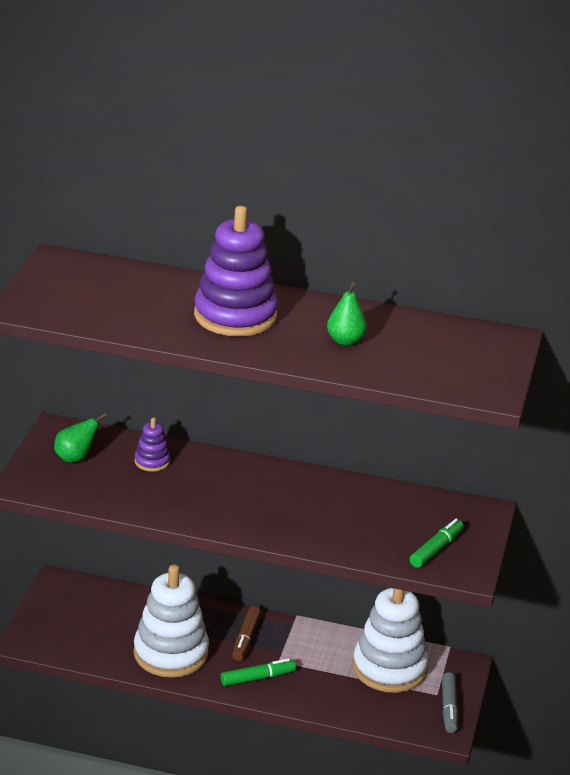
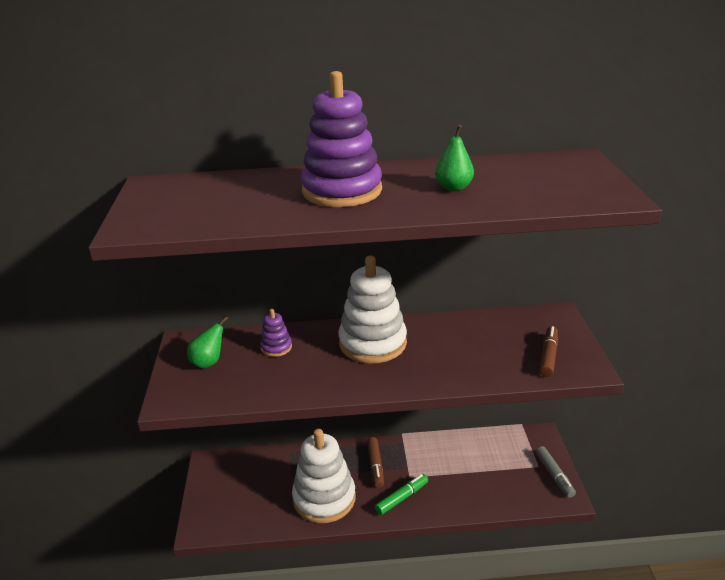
camera: 15 degrees left, 0 degrees up
(389, 668) = (492, 456): white stacking toy -> white stacking toy (372, 343)
(436, 549) = (548, 356): green marker -> brown marker

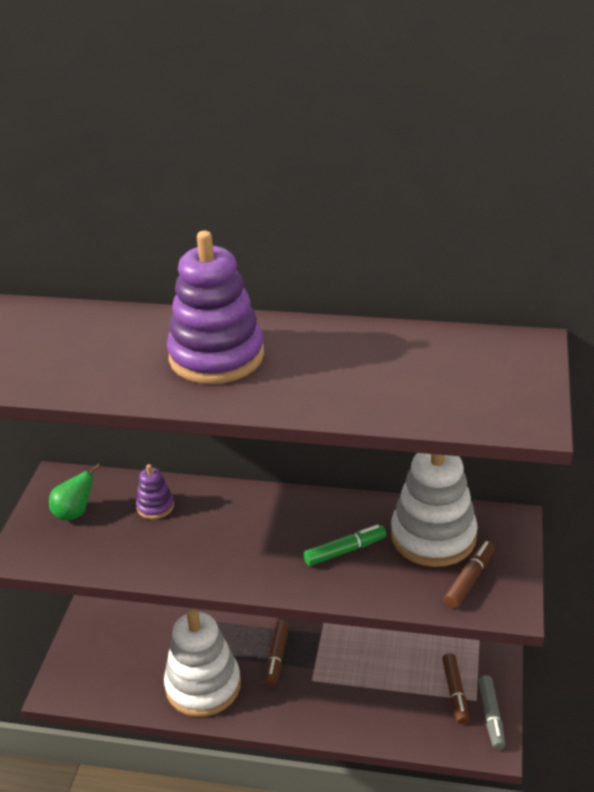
camera: 15 degrees right, 5 degrees up
(372, 343) = (267, 521): white stacking toy -> white stacking toy (433, 536)
(402, 498) = (293, 705): green marker -> green marker (345, 551)
(454, 188) = (346, 373): green pear -> none
(521, 464) = (455, 692): none -> brown marker

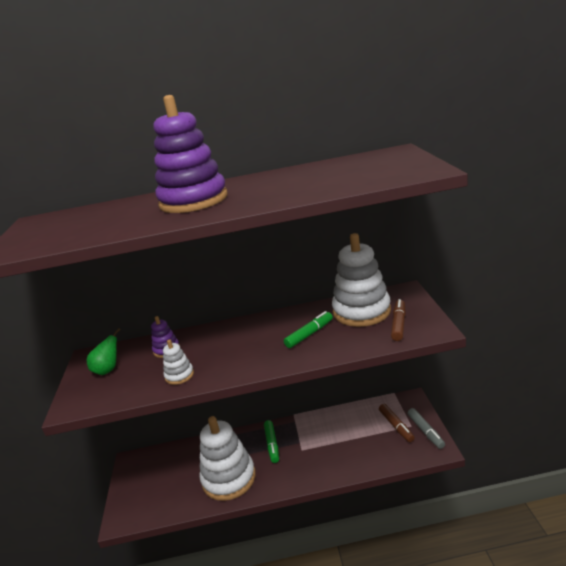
camera: 15 degrees left, 10 degrees down
(157, 556) = (179, 375): none -> white stacking toy
(276, 657) = (272, 444): brown marker -> green marker

